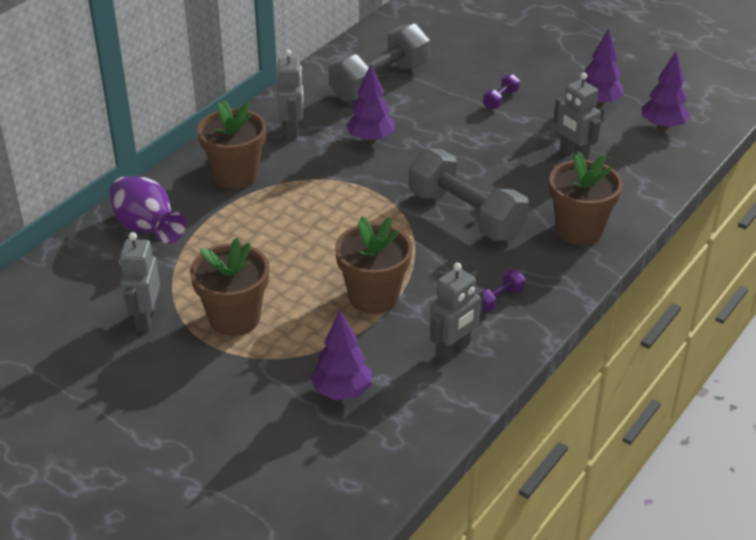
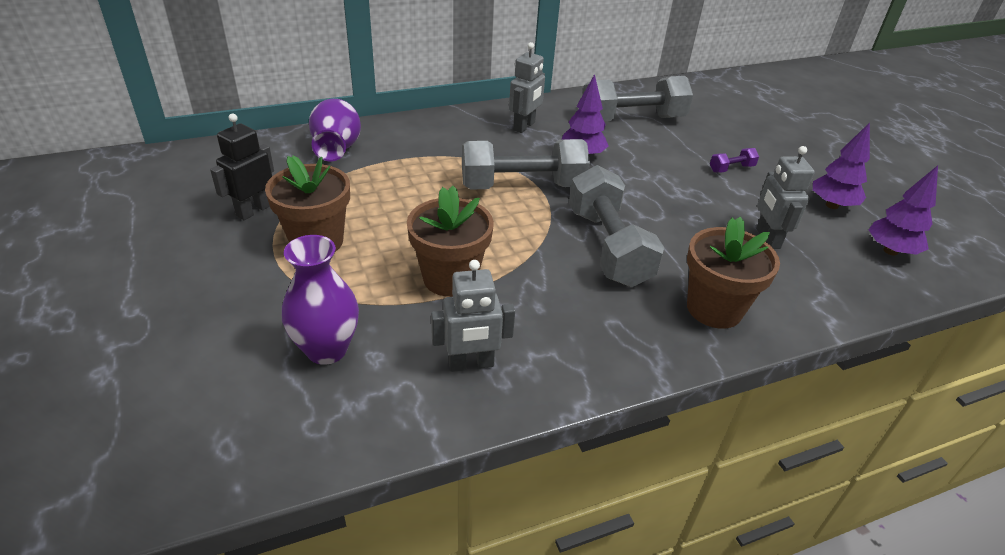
camera: 30 degrees right, 0 degrees up
(145, 318) = (254, 210): grey robot -> black robot
(236, 175) = (445, 140): brown flower pot -> none
(342, 391) = (327, 349): purple tree -> purple vase
(349, 191) = (522, 186): none -> grey dumbbell
(498, 299) = (566, 337): purple dumbbell -> none

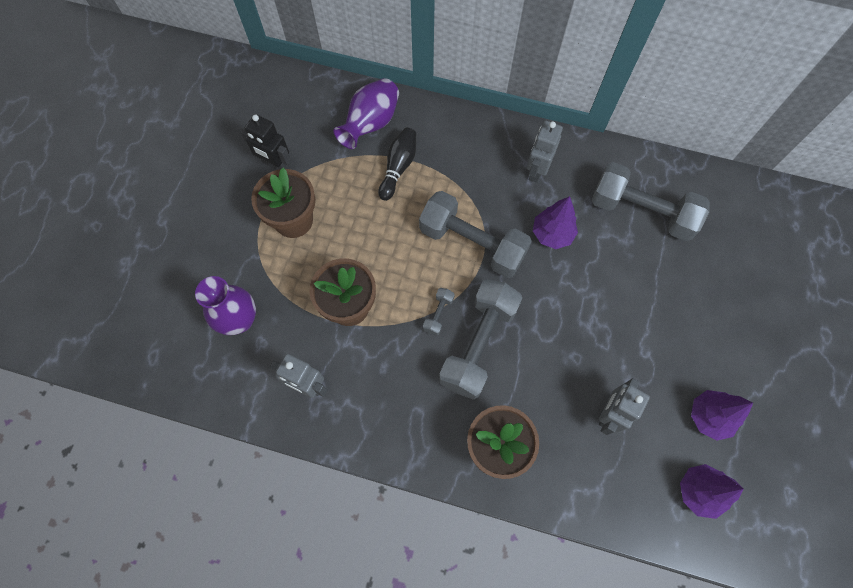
camera: 40 degrees right, 30 degrees up
(254, 210) = (275, 165): black robot -> black robot turned 135 degrees counterclockwise
(396, 166) = (398, 167): none -> black bowling pin
(524, 126) = (537, 170): grey robot -> grey robot turned 135 degrees clockwise
(547, 243) = (438, 314): none -> grey dumbbell
(731, 169) = (667, 323): purple dumbbell -> none

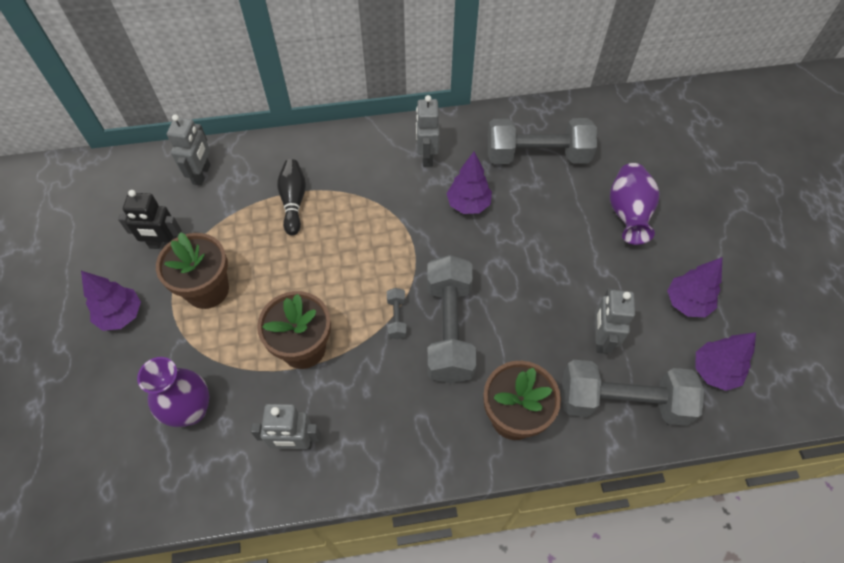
camera: 25 degrees left, 10 degrees down
(218, 213) = (121, 315): none -> purple tree
(332, 109) = (202, 174): none -> grey robot
(371, 124) = (247, 173): purple vase -> purple vase (628, 214)
(472, 243) = (398, 241): grey dumbbell -> grey dumbbell (622, 401)

